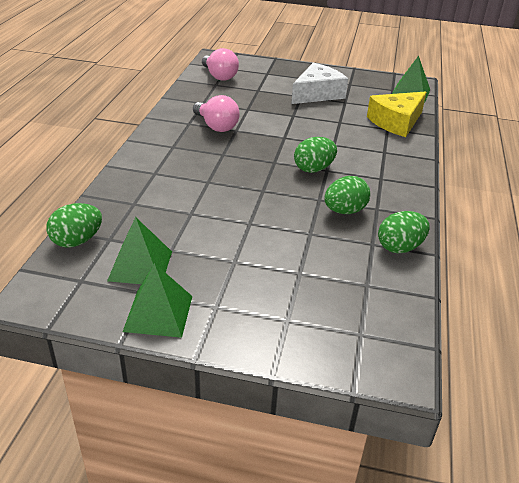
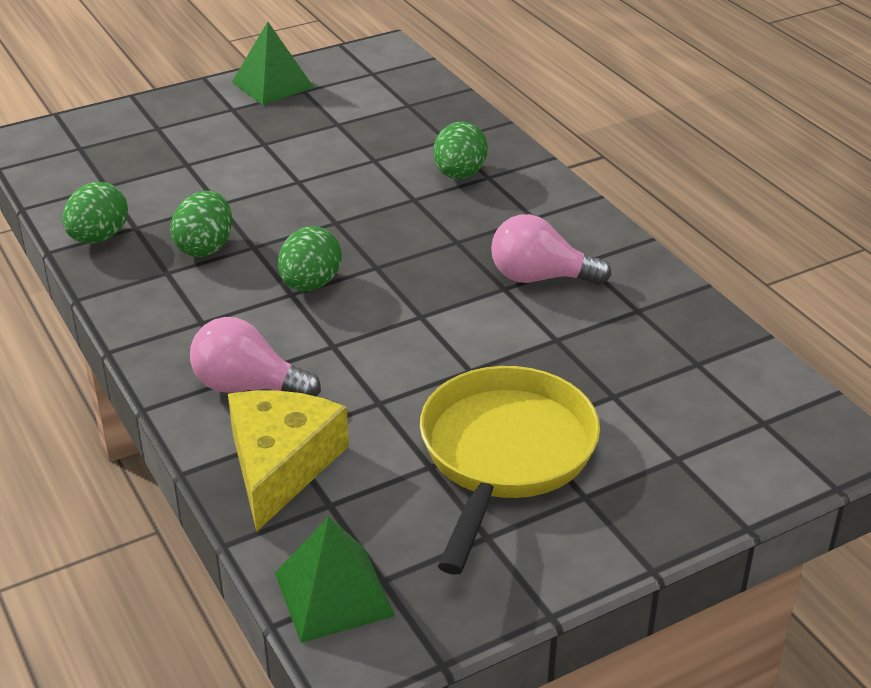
camera: 140 degrees right, 0 degrees up
(77, 241) = (431, 90): green egg -> green egg (459, 175)
(140, 265) = (342, 102): green pyramid -> none
(219, 76) = (729, 388): pink light bulb -> pink light bulb (248, 386)
(317, 94) = (504, 455): white cheese -> yellow pan

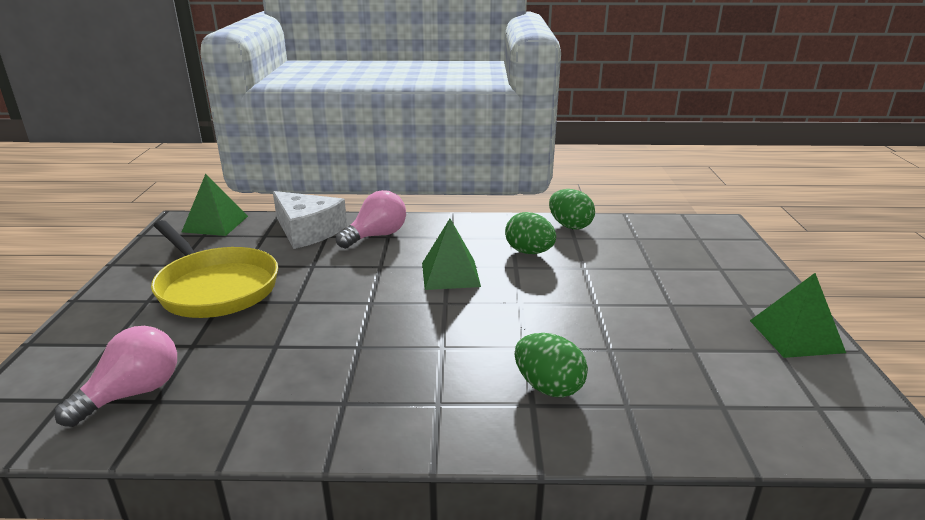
camera: 120 degrees right, 10 degrees down
(281, 465) = (307, 231): yellow cheese -> white cheese
(310, 284) = (450, 274): green egg -> green pyramid
(540, 277) = (350, 368): pink light bulb -> pink light bulb (133, 393)

